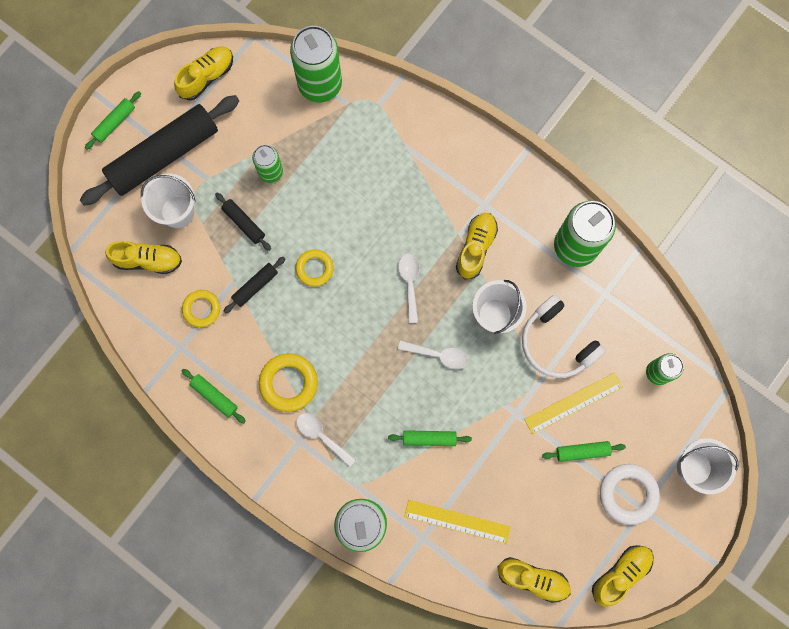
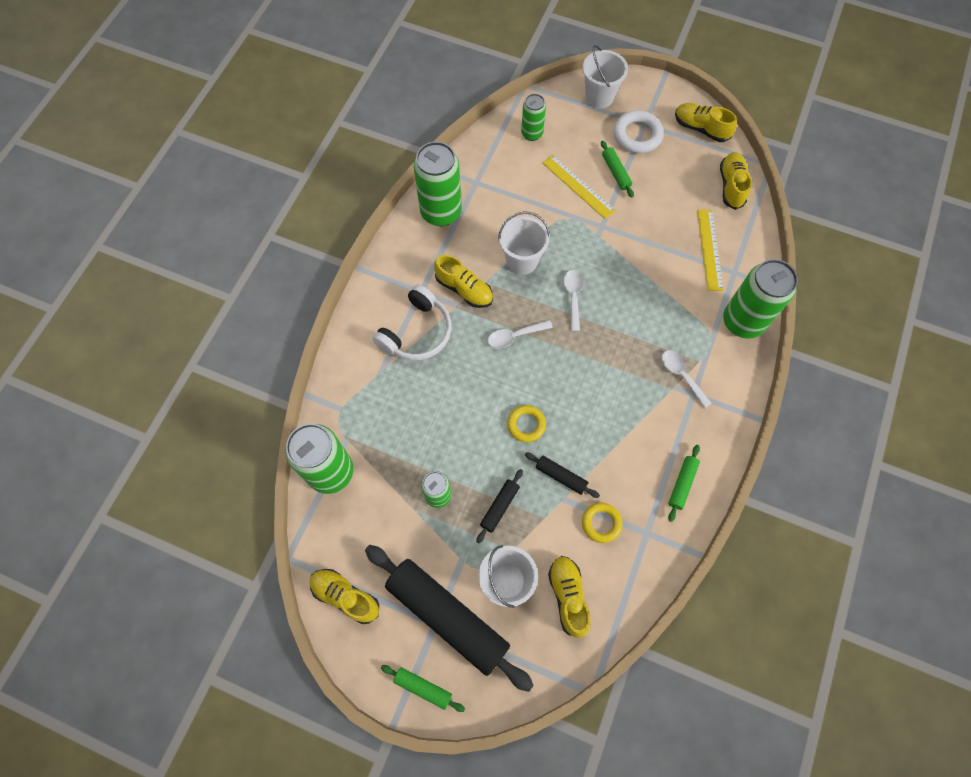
camera: 105 degrees left, 10 degrees down
(288, 383) = (644, 418): yellow ring -> none
(321, 436) = (681, 376): white spoon -> white spoon turned 120 degrees clockwise
(429, 438) = (649, 287): green rolling pin -> none
(476, 247) = (464, 289): yellow shoe -> yellow shoe turned 150 degrees counterclockwise
(556, 343) = (531, 208): white headphones -> white headphones (417, 332)

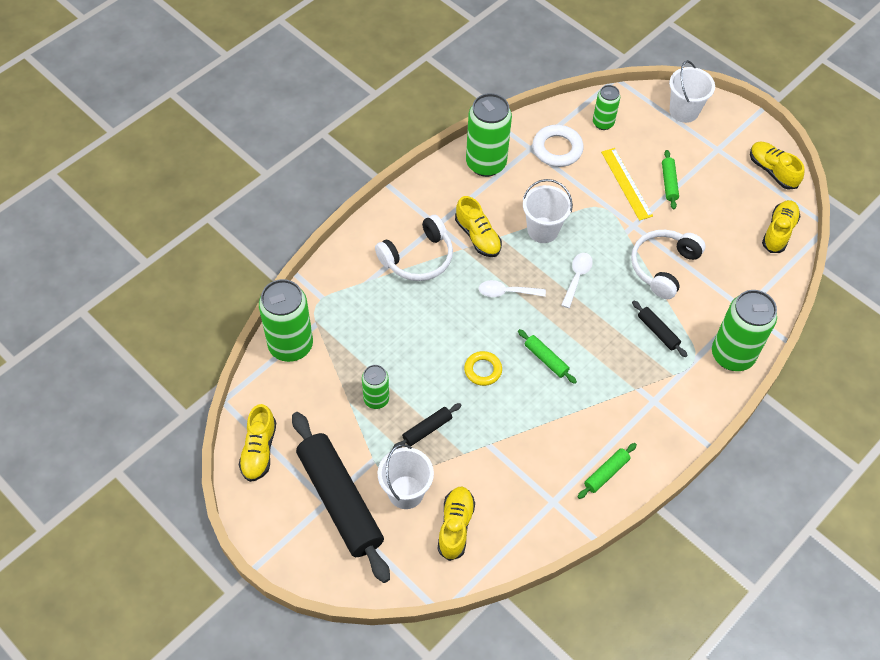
camera: 20 degrees right, 10 degrees down
(345, 596) = (259, 450): yellow shoe -> yellow shoe turned 135 degrees counterclockwise
(423, 687) = (293, 549): green rolling pin -> green rolling pin (546, 359)
(561, 476) = (495, 425): black rolling pin -> black rolling pin (658, 332)
(601, 523) = (514, 477): yellow ring -> none
(637, 135) = (705, 157): white ring -> white ring (557, 149)
(646, 257) = (663, 267): none -> white headphones
(681, 376) = (649, 381): white spoon -> none
(710, 249) = (730, 281): yellow ruler -> none

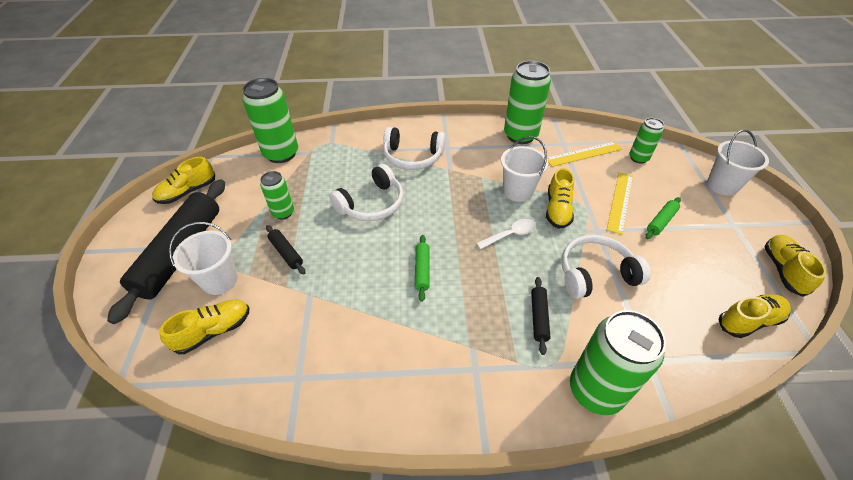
camera: 45 degrees right, 10 degrees down
(427, 429) = (286, 253): black rolling pin -> black rolling pin turned 45 degrees clockwise
(440, 333) = (371, 204): none -> white headphones
(478, 236) = (466, 168): yellow shoe -> yellow shoe (557, 209)
(483, 370) = (369, 244): yellow ring -> none
(506, 292) = (446, 210): white spoon -> none
(557, 149) = (583, 154): white ring -> yellow ruler
(606, 473) = (365, 393): green rolling pin -> none

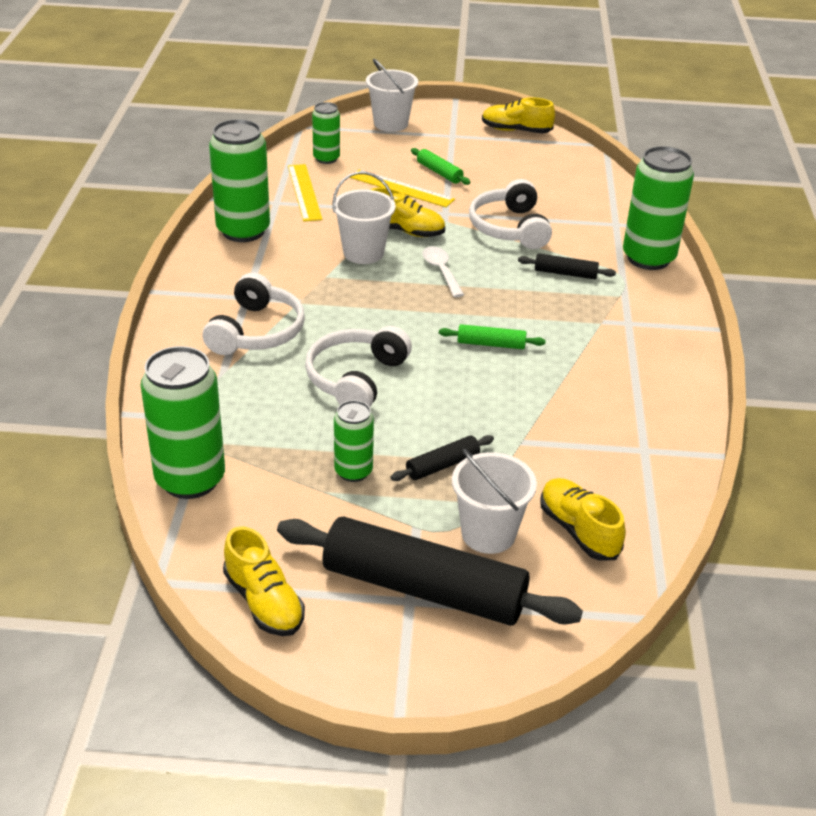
camera: 85 degrees left, 10 degrees down
(371, 204) = (356, 379): white headphones -> white headphones turned 120 degrees counterclockwise
(749, 321) = (573, 164): yellow shoe -> none

